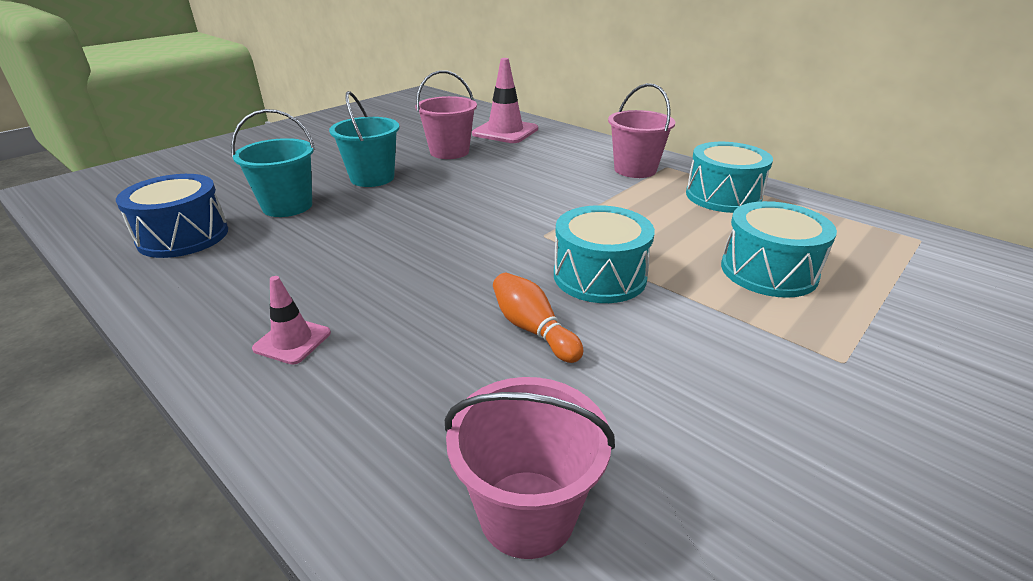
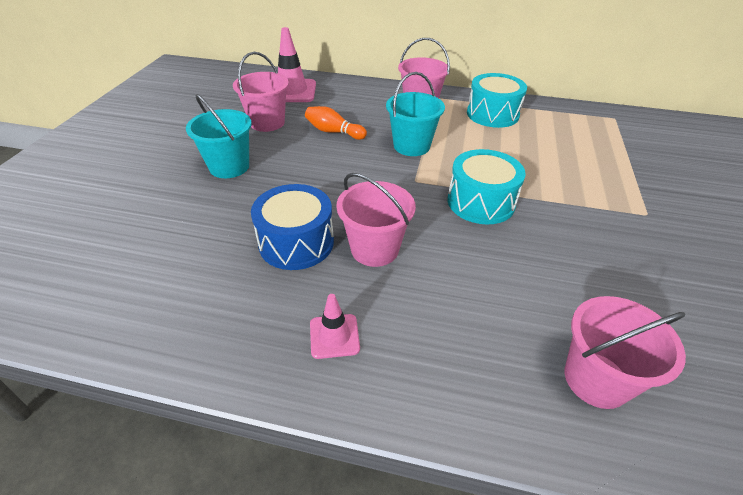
camera: 30 degrees left, 10 degrees up
(183, 236) = (117, 282): blue drum -> blue drum (296, 242)
(287, 206) = (184, 218): turquoise bucket -> turquoise bucket (411, 146)
(423, 282) = (374, 249): none -> pink bucket
(533, 329) = (481, 258): orange bowling pin -> orange bowling pin (334, 132)
(768, 271) = (565, 165): turquoise drum -> none

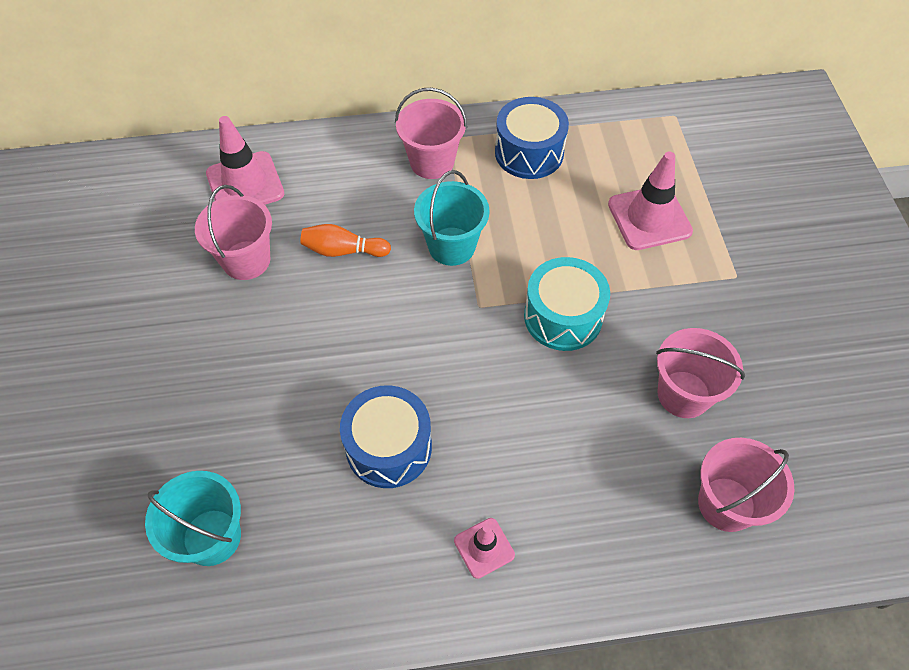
camera: 20 degrees left, 15 degrees up
(229, 167) = (244, 358): turquoise bucket -> turquoise bucket (212, 537)
(374, 249) = (476, 426): pink bucket -> pink bucket (683, 394)
(492, 114) = (529, 152): turquoise drum -> blue drum
(576, 164) = (649, 218): none -> pink traffic cone

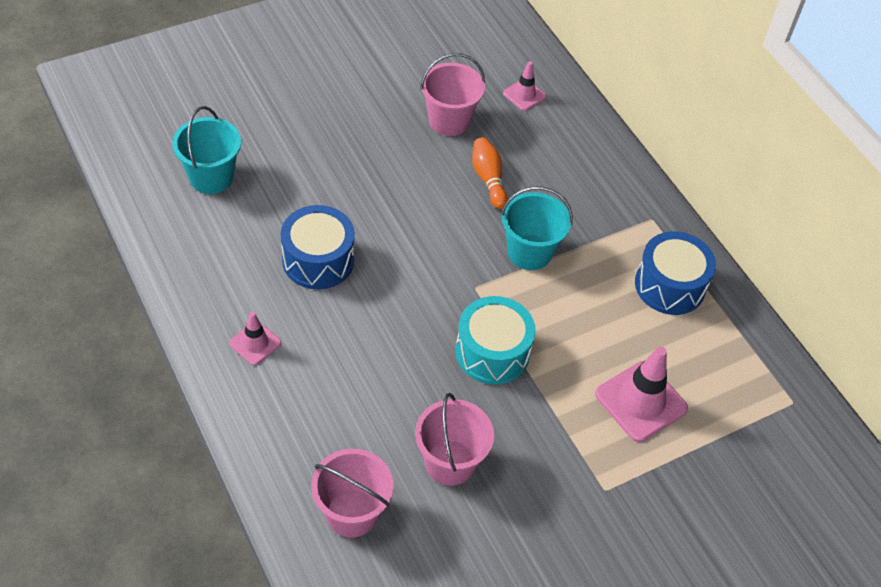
camera: 65 degrees right, 5 degrees down
(245, 184) = (524, 95): pink traffic cone -> pink traffic cone, size x0.56
(432, 162) = (616, 214): pink bucket -> none

